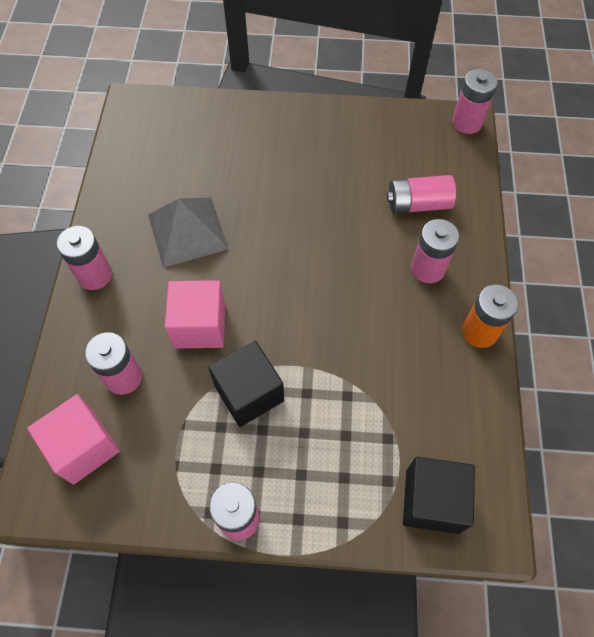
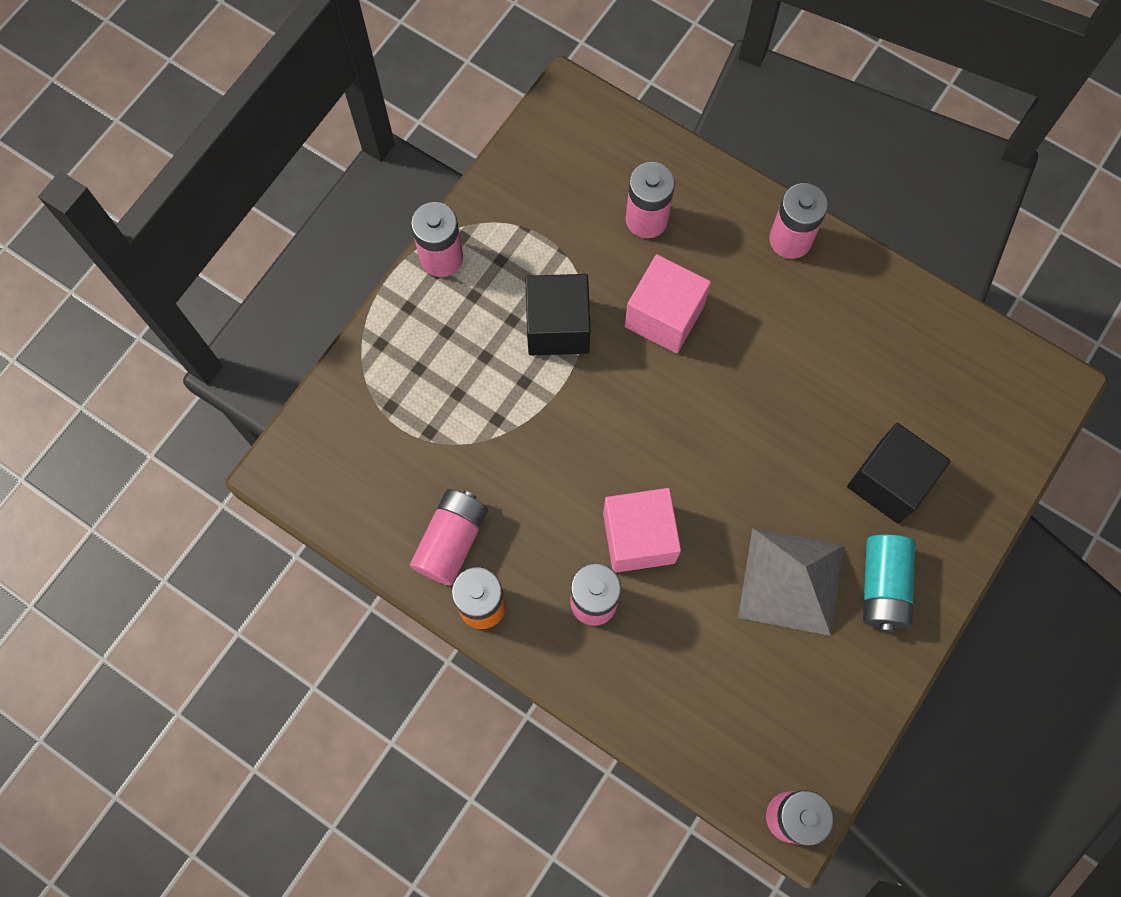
camera: 120 degrees right, 10 degrees up
(83, 447) = (593, 157): pink cube -> pink cube (638, 537)
(187, 231) = (799, 360): grey pyramid -> grey pyramid (791, 581)
(310, 132) = (883, 587): none -> turquoise battery
(418, 204) = (691, 653): pink battery -> pink battery (451, 541)
(432, 501) = (346, 434): black cube -> black cube (889, 482)

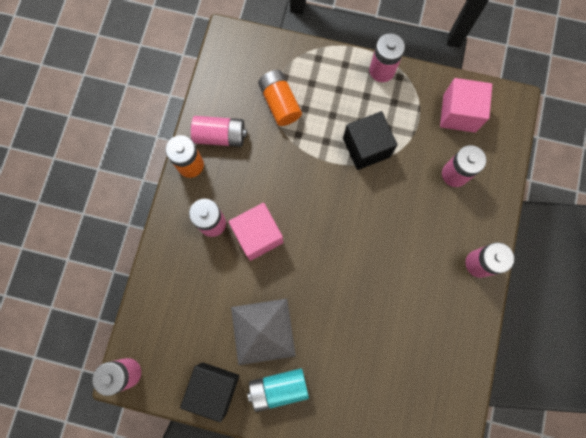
camera: 70 degrees right, 5 degrees up
(432, 429) = (279, 103): none -> orange battery
(664, 316) = (397, 205): pink cube -> pink cube (459, 113)
(889, 482) = (345, 372): black cube -> black cube (214, 388)

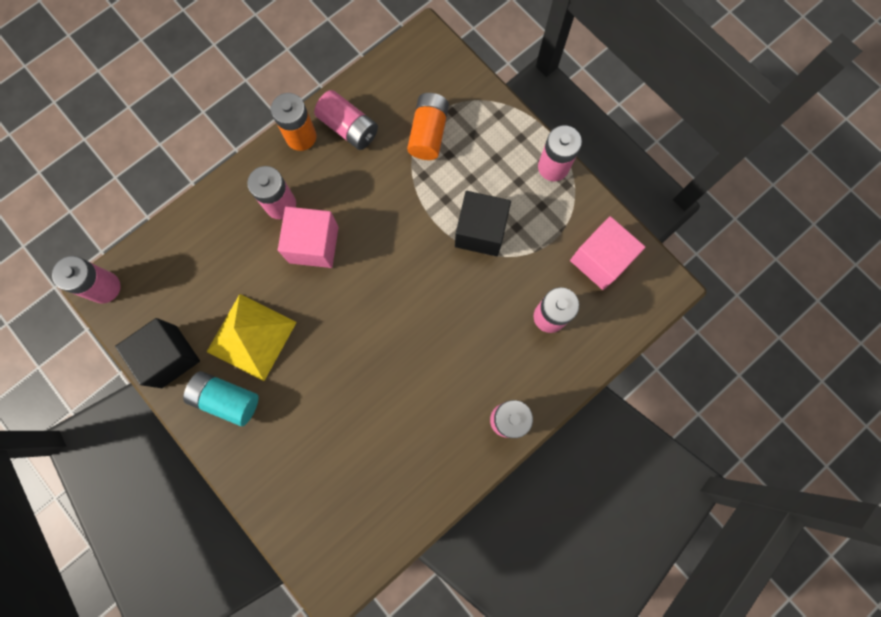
camera: 35 degrees right, 0 degrees up
(262, 331) = (251, 336): grey pyramid -> yellow pyramid

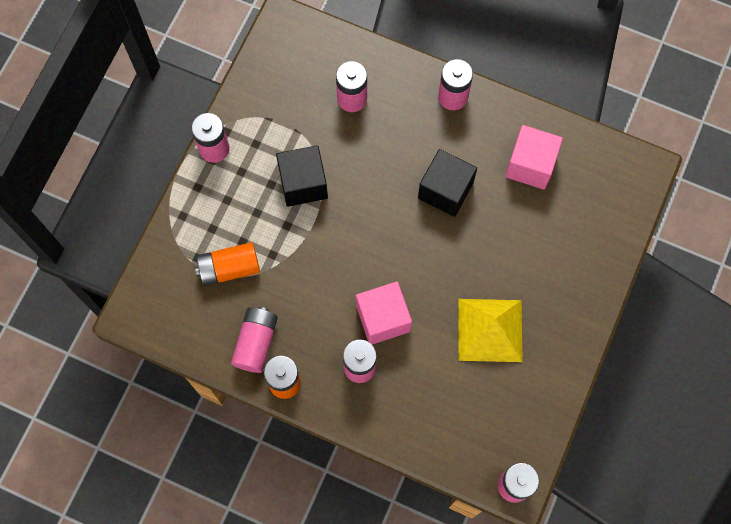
camera: 115 degrees left, 5 degrees down
(169, 356) = (543, 391): black cube -> black cube (445, 190)
(226, 399) = (552, 323): turquoise battery -> none
(600, 260) = (283, 79): pink cube -> pink cube (530, 165)

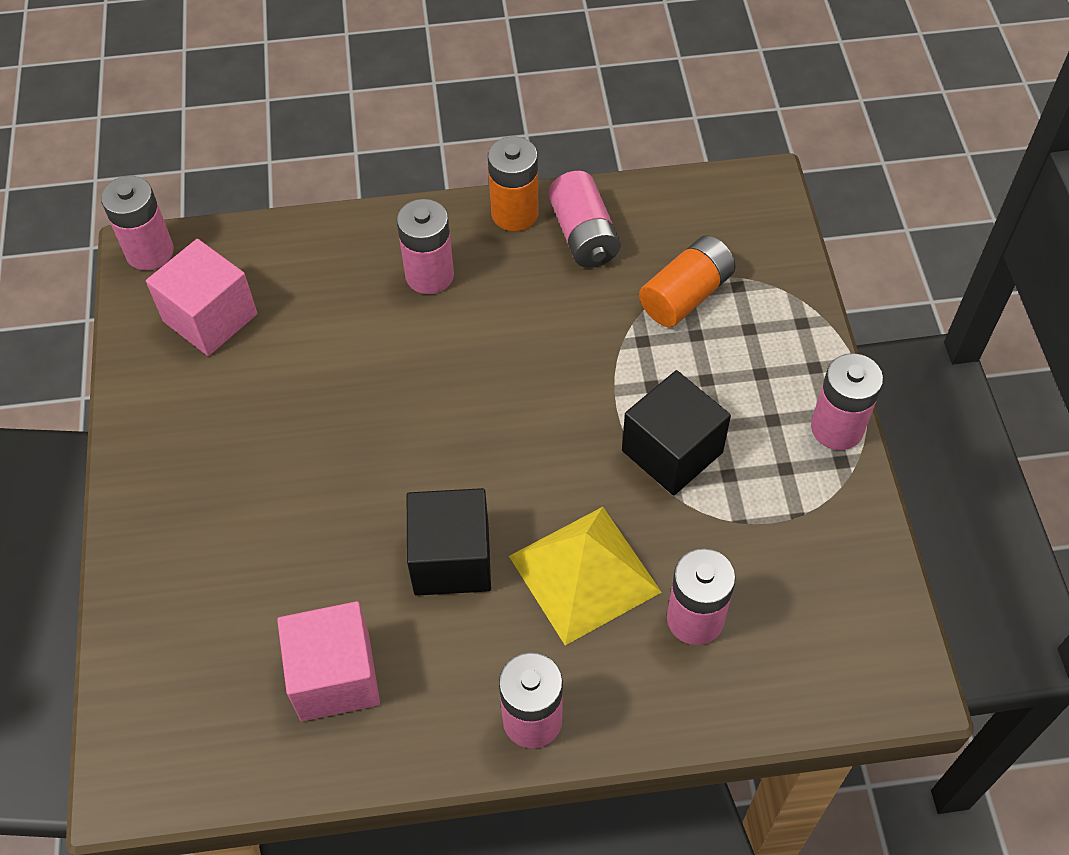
camera: 150 degrees right, 15 degrees down
(383, 318) = (435, 343): pink cube -> pink cube (210, 318)
(490, 330) = (274, 405): yellow pyramid -> yellow pyramid (584, 573)

